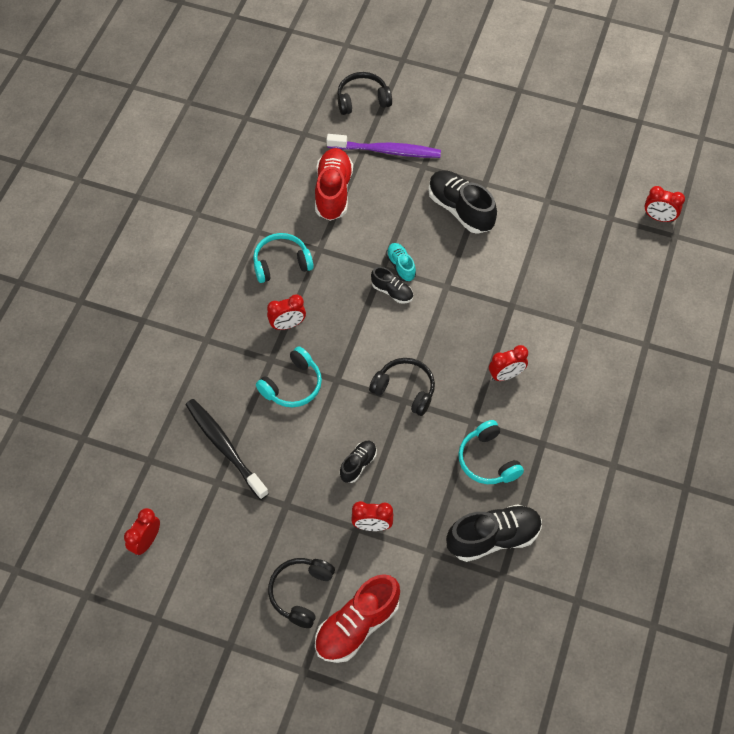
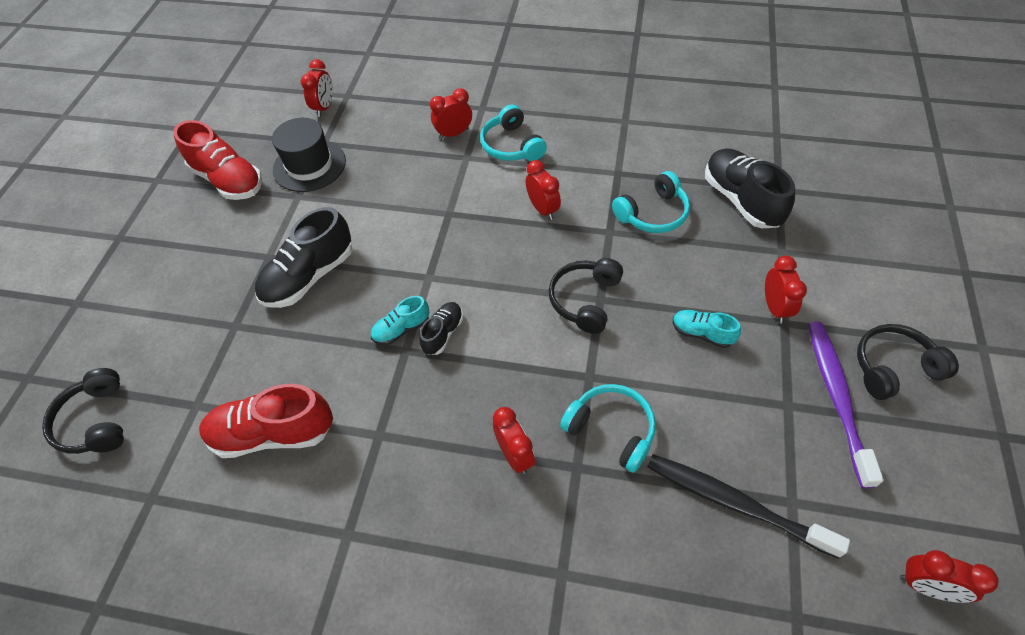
camera: 95 degrees left, 5 degrees down
(225, 447) = (735, 503): black toothbrush -> black toothbrush turned 75 degrees clockwise
(281, 263) = (406, 485): turquoise headphones -> turquoise headphones (511, 146)
(300, 593) = (893, 367): black headphones -> black headphones turned 150 degrees clockwise
(357, 625) = (900, 304): red shoe -> red shoe (228, 180)
(358, 464) = (702, 333): black shoe -> turquoise shoe
(386, 151) = (202, 374): purple toothbrush -> purple toothbrush (837, 397)
(582, 207) = (309, 165): none -> black hat
(611, 317) = (454, 134): none -> red clock

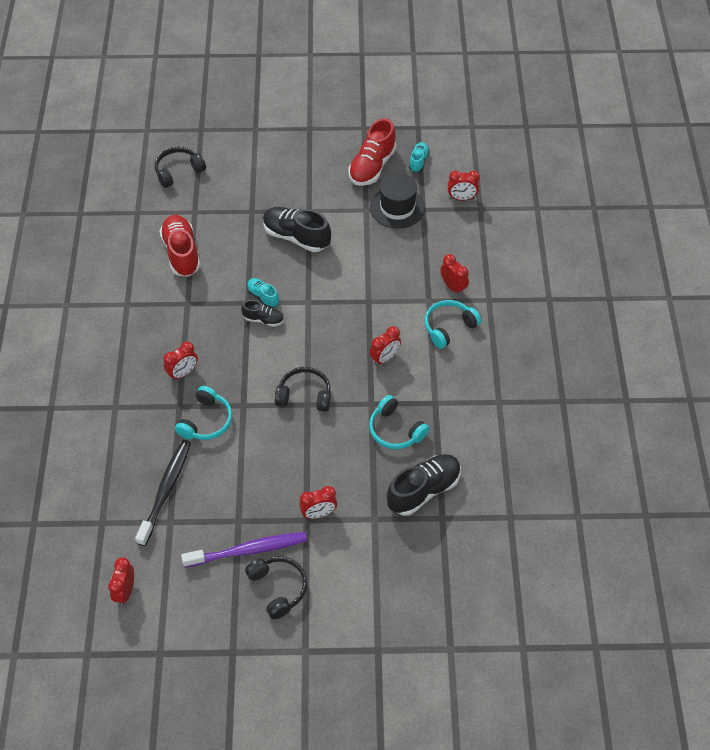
camera: 75 degrees right, 0 degrees up
(702, 333) = (288, 468): turquoise shoe -> turquoise shoe (418, 161)

